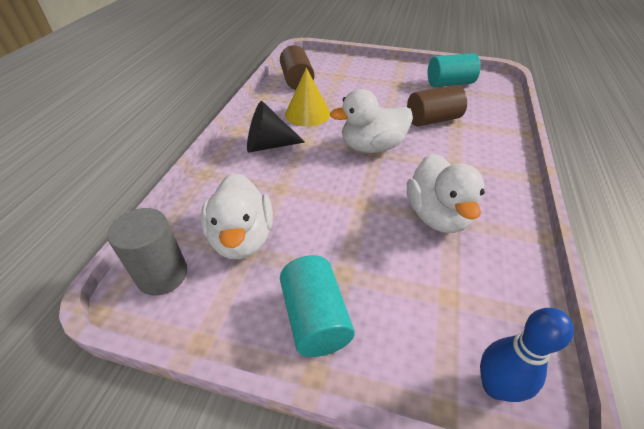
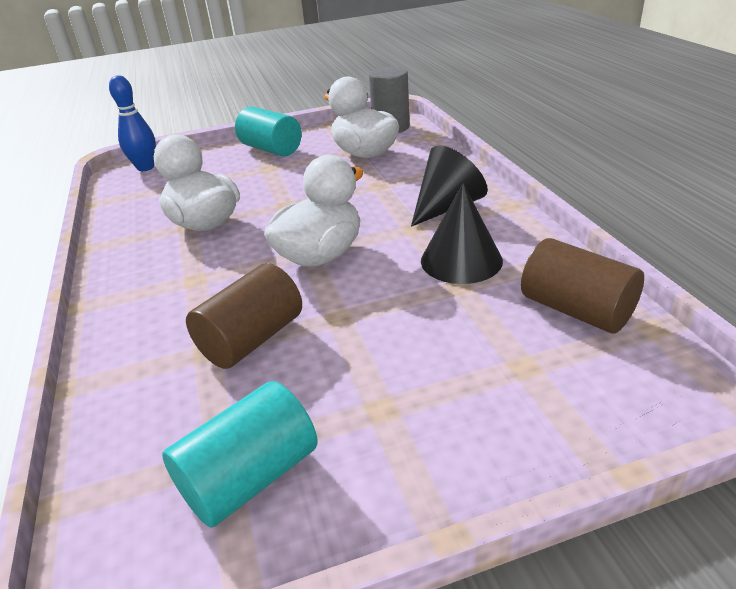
camera: 150 degrees right, 10 degrees down
(307, 113) = (461, 260): yellow cone -> black cone

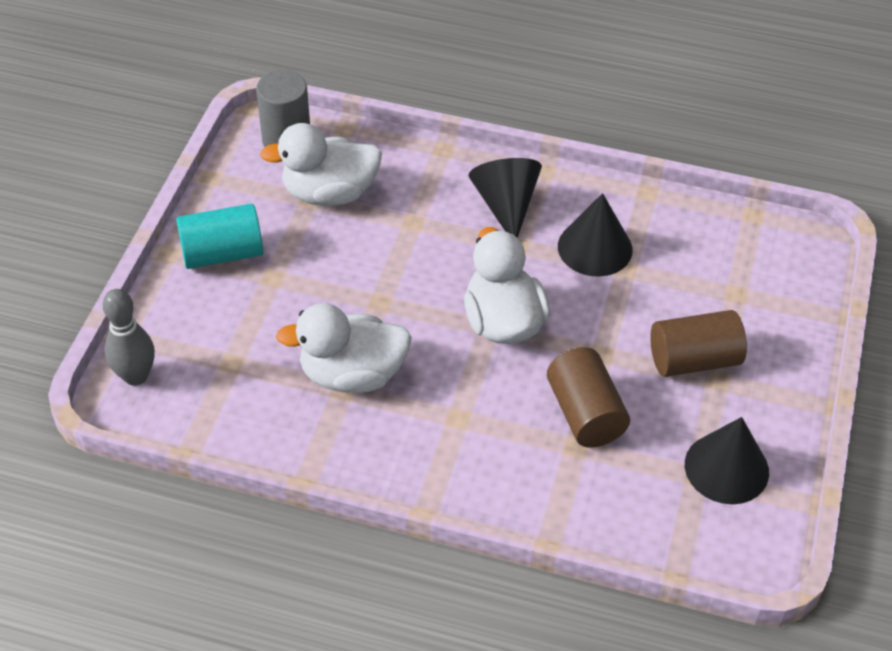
camera: 60 degrees left, 15 degrees up
(145, 167) = (136, 376): blue bowling pin -> grey bowling pin
(250, 477) = (726, 468): turquoise cylinder -> black cone
(576, 310) = (707, 233): brown cylinder -> brown cylinder (694, 360)

